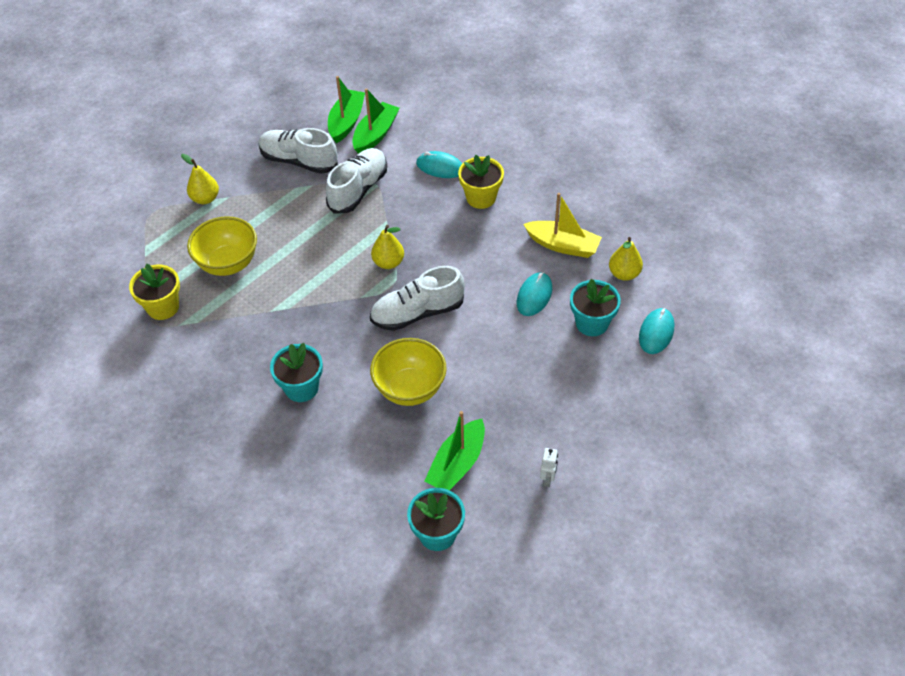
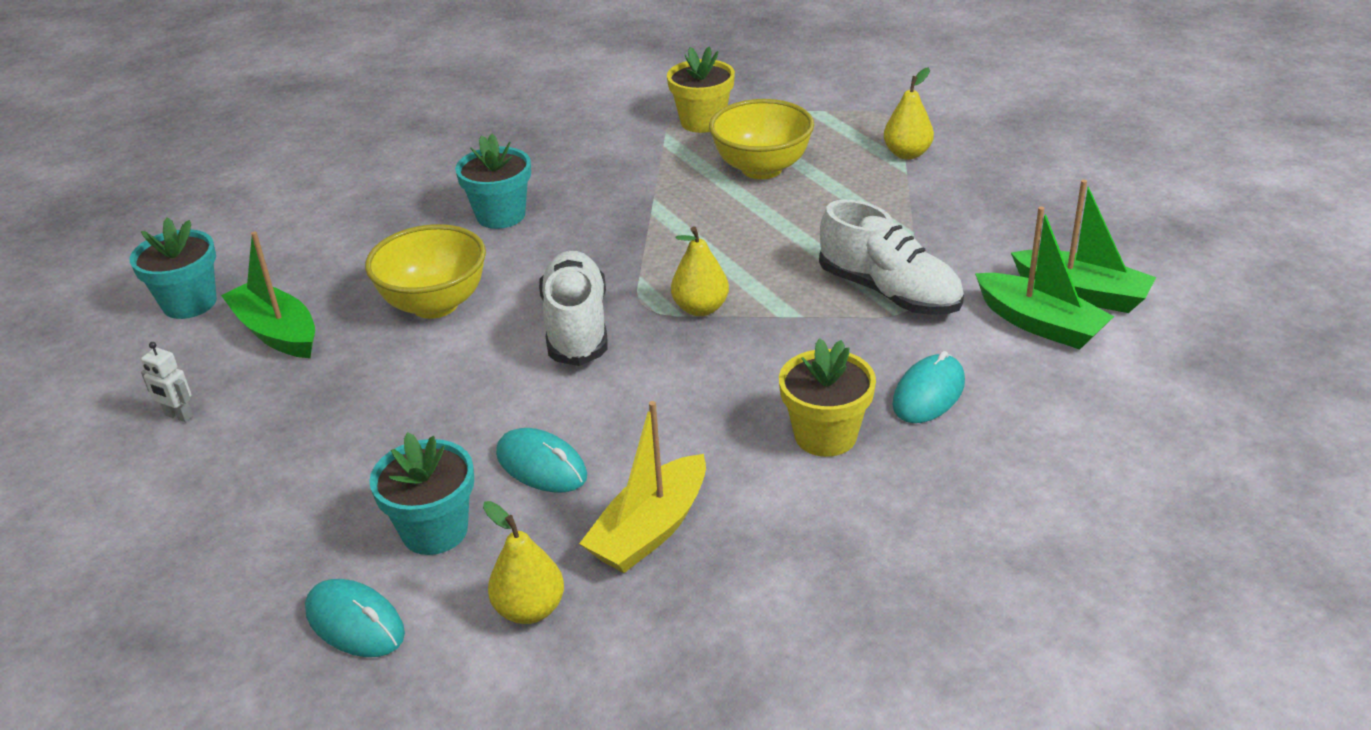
camera: 105 degrees right, 15 degrees down
(299, 161) = (978, 237): white shoe -> none

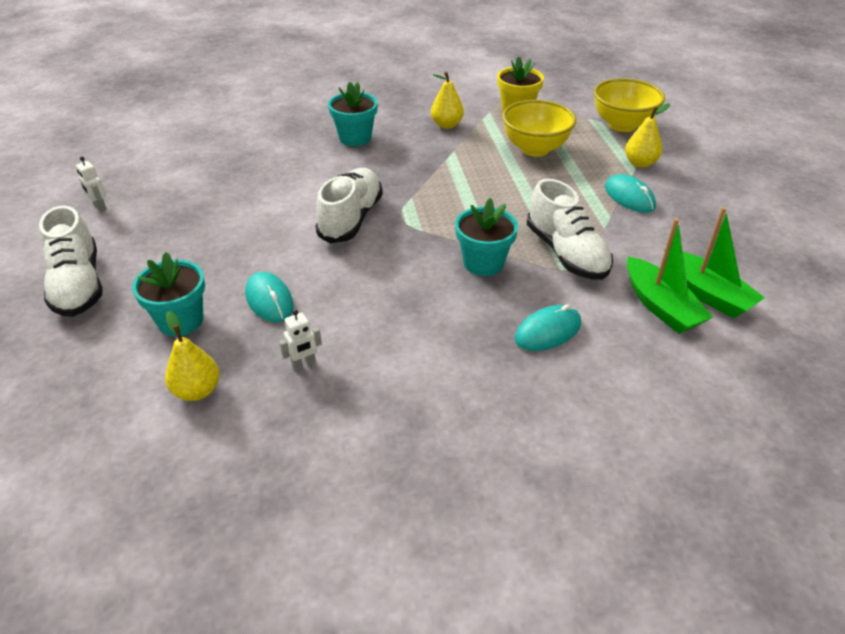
camera: 20 degrees right, 5 degrees up
(189, 303) = (152, 144): turquoise flower pot -> turquoise flower pot (483, 263)
(238, 532) = (78, 285): none -> white shoe
(277, 332) = (184, 174): green boat -> none
(355, 622) = (97, 362): turquoise mouse -> turquoise mouse (629, 197)
(435, 304) = (280, 181): yellow bowl -> yellow bowl (622, 125)
(650, 530) = (304, 364): yellow boat -> white robot
(700, 308) = (434, 228): yellow pear -> yellow pear (446, 125)
(825, 435) = (458, 338): yellow flower pot -> none

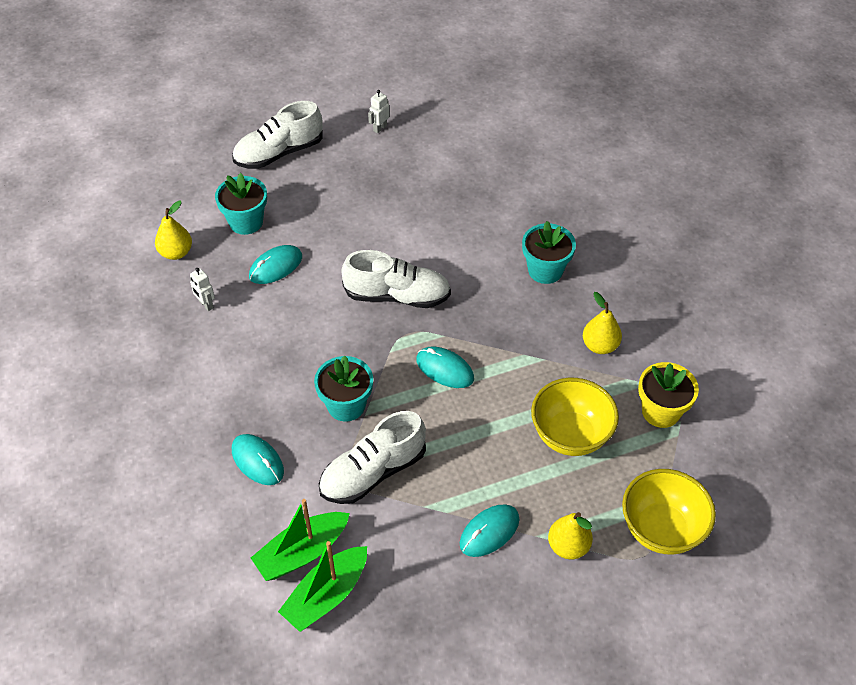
camera: 80 degrees right, 10 degrees up
(452, 200) = (444, 369): none -> turquoise mouse

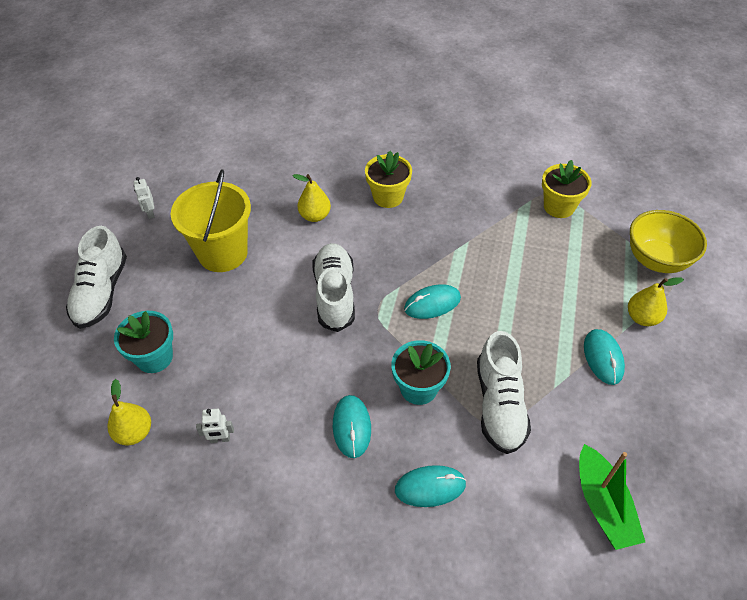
camera: 55 degrees left, 0 degrees up
(276, 267) = (227, 361): turquoise mouse -> turquoise mouse (352, 427)
(302, 552) = (549, 501): green boat -> none
(378, 198) = (223, 253): none -> yellow bucket
(397, 296) = (335, 294): white shoe -> white shoe turned 45 degrees counterclockwise
(545, 270) = (388, 197): turquoise flower pot -> yellow flower pot
(570, 435) = (547, 264): yellow bowl -> none
(600, 346) = (479, 206): yellow pear -> yellow pear (315, 216)

